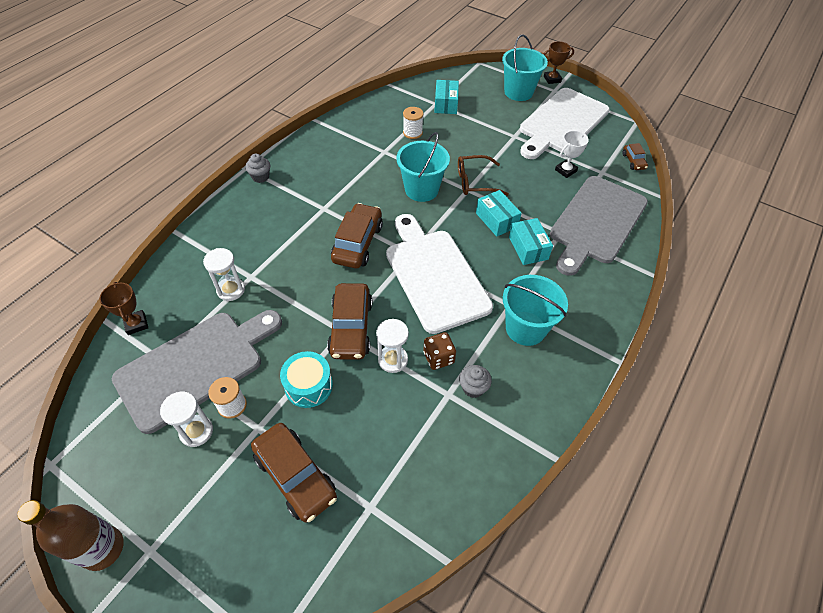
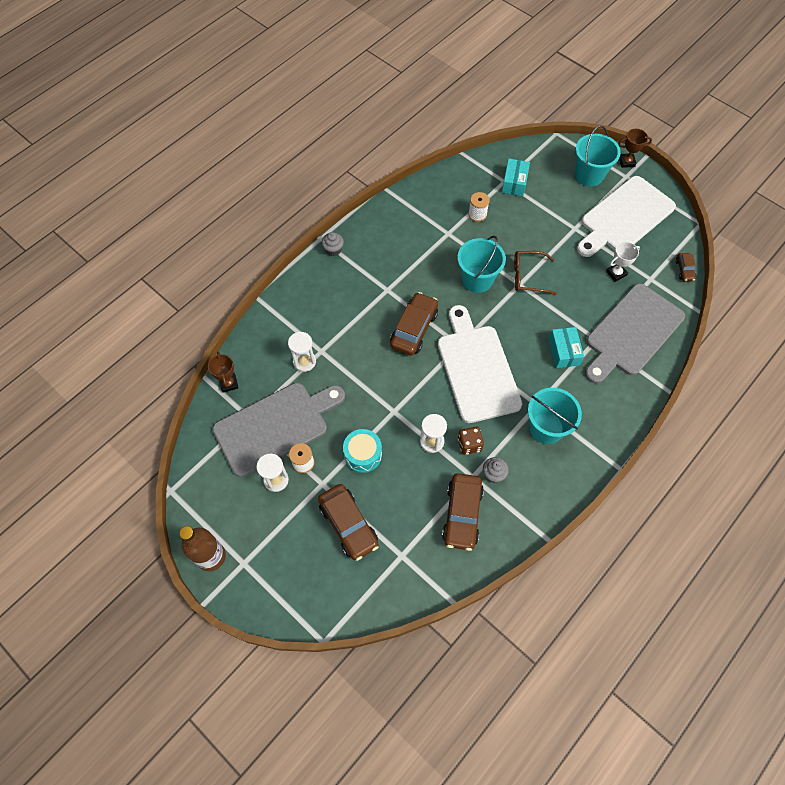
camera: 10 degrees right, 10 degrees up
(351, 328) = (401, 409): brown car -> brown car (462, 514)
(496, 220) = (540, 319): turquoise box -> none

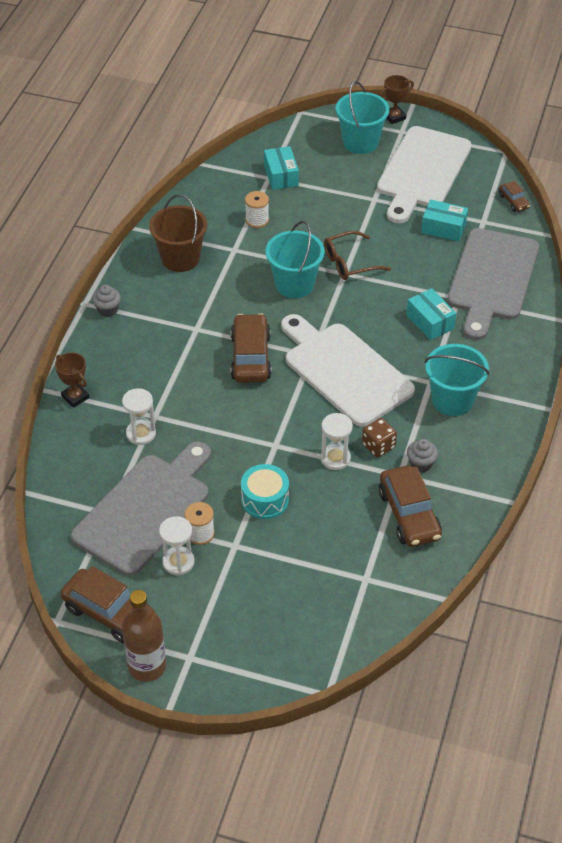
camera: 25 degrees left, 15 degrees down
(229, 383) = (62, 488): brown trophy -> brown trophy (75, 397)
(348, 524) = (289, 573): brown car -> brown car (109, 613)
(405, 226) = (180, 258): none -> brown bucket
(616, 273) = (443, 228): white trophy -> turquoise box

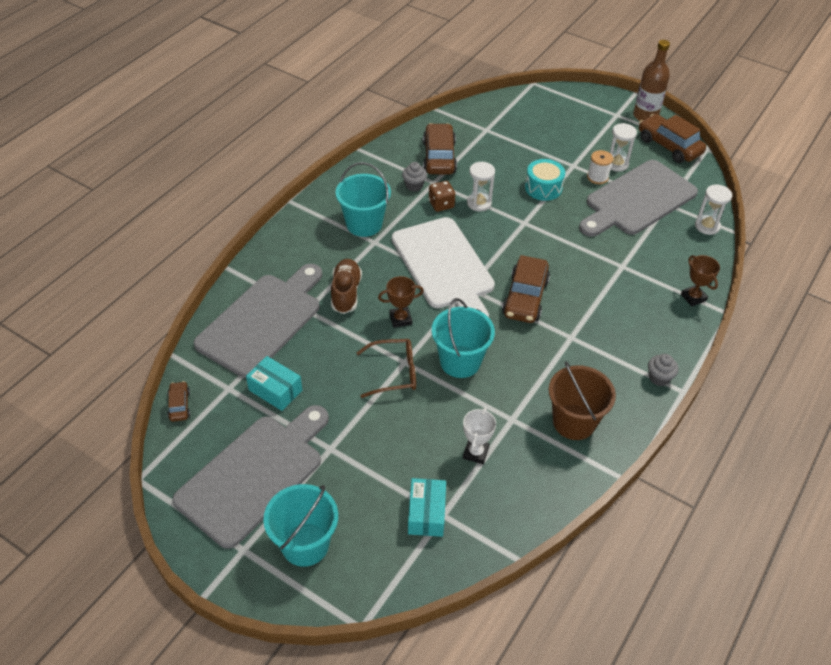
camera: 165 degrees left, 0 degrees up
(141, 434) = (636, 254): white hourglass -> white hourglass (707, 226)
(257, 220) = (475, 453): white spool -> white trophy
(394, 117) = (239, 580): brown trophy -> brown trophy (400, 319)
(422, 171) = (254, 475): white cutting board -> grey cutting board
(430, 321) = (346, 293): turquoise box -> brown shoe

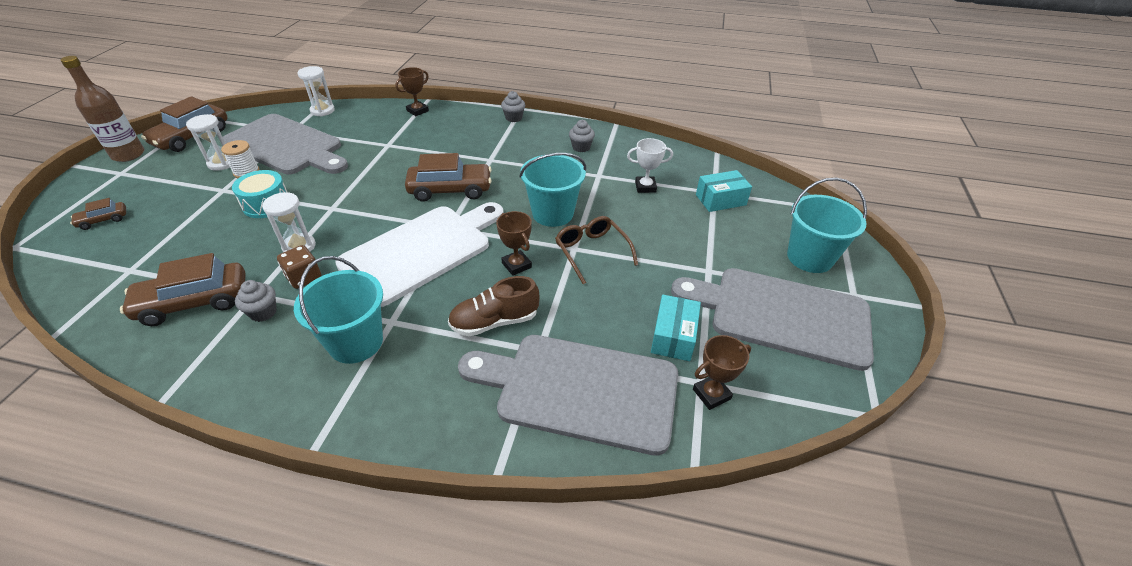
camera: 110 degrees left, 5 degrees down
(179, 405) = (759, 423): brown car -> brown car (103, 220)
(216, 390) = (711, 394): none -> brown trophy
(574, 422) = (581, 147): brown bucket -> grey cupcake

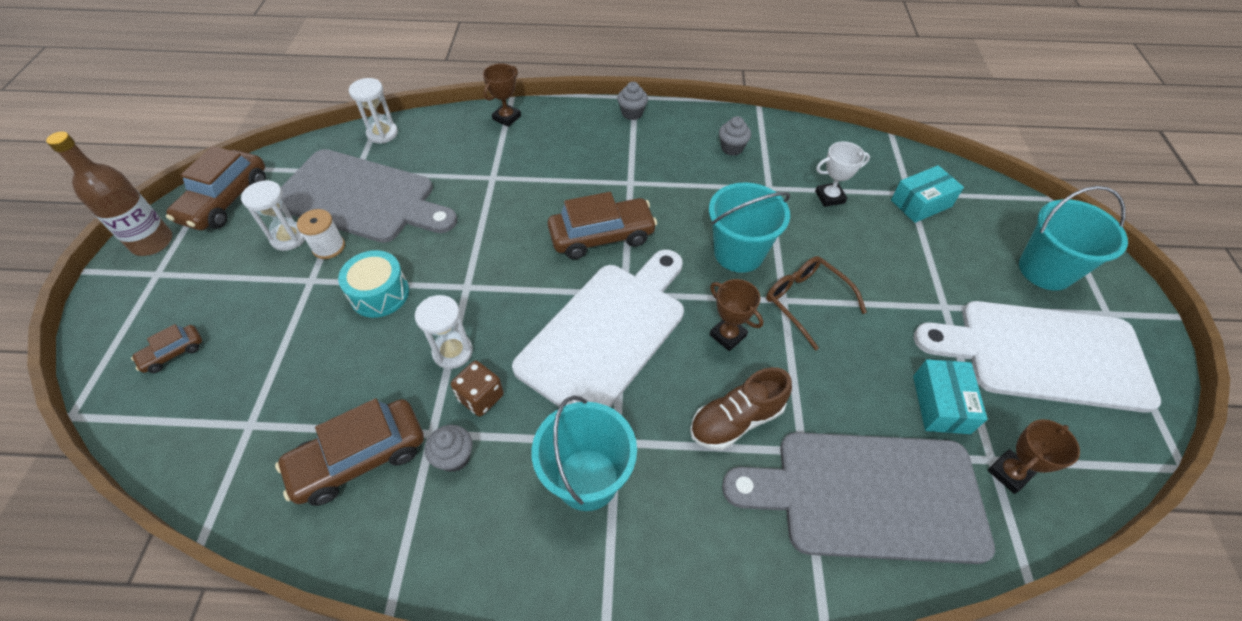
camera: 10 degrees left, 10 degrees up
(781, 315) = (1043, 354): grey cutting board -> white cutting board

